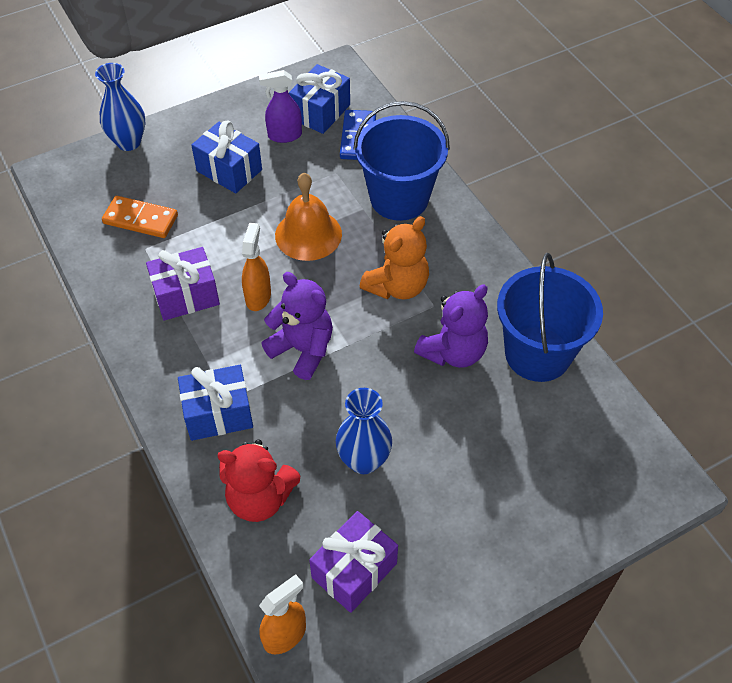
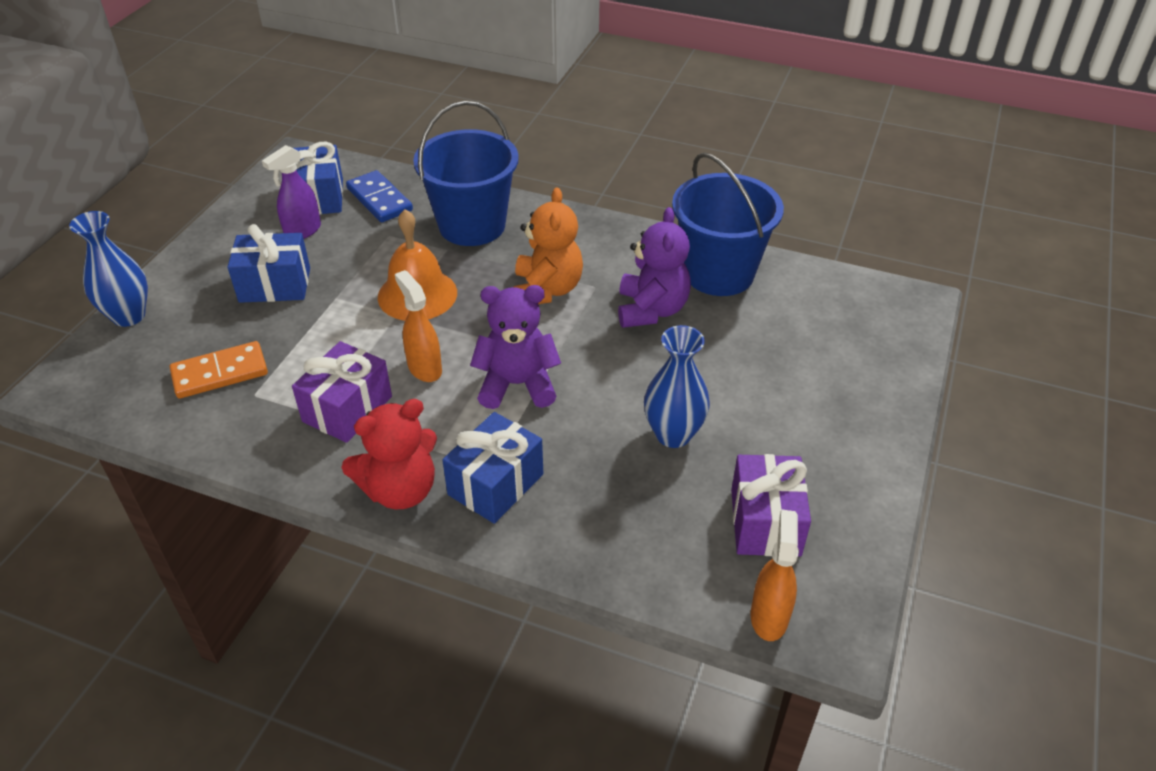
camera: 40 degrees left, 10 degrees down
(260, 498) = (617, 525): red teddy bear -> red teddy bear (400, 490)

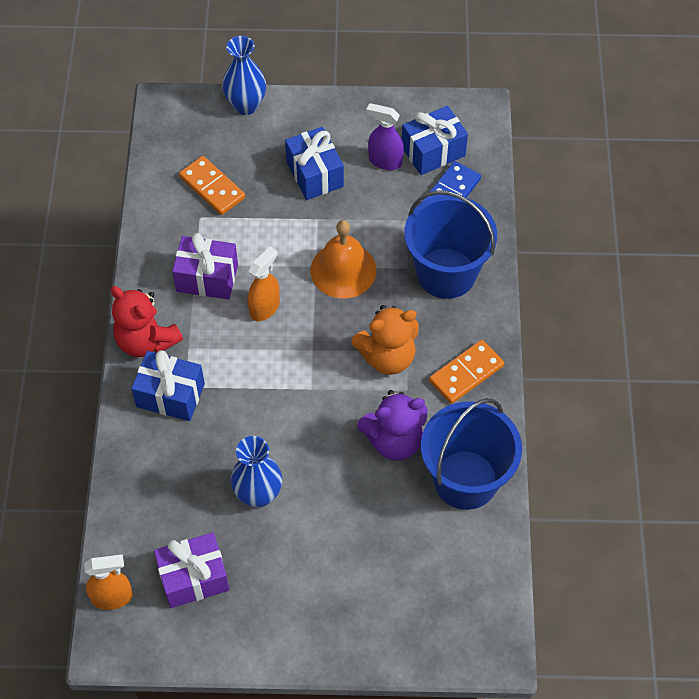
camera: 70 degrees right, 15 degrees up
(517, 384) = (271, 374): purple teddy bear -> none
(597, 242) = (466, 373): none -> orange domino

